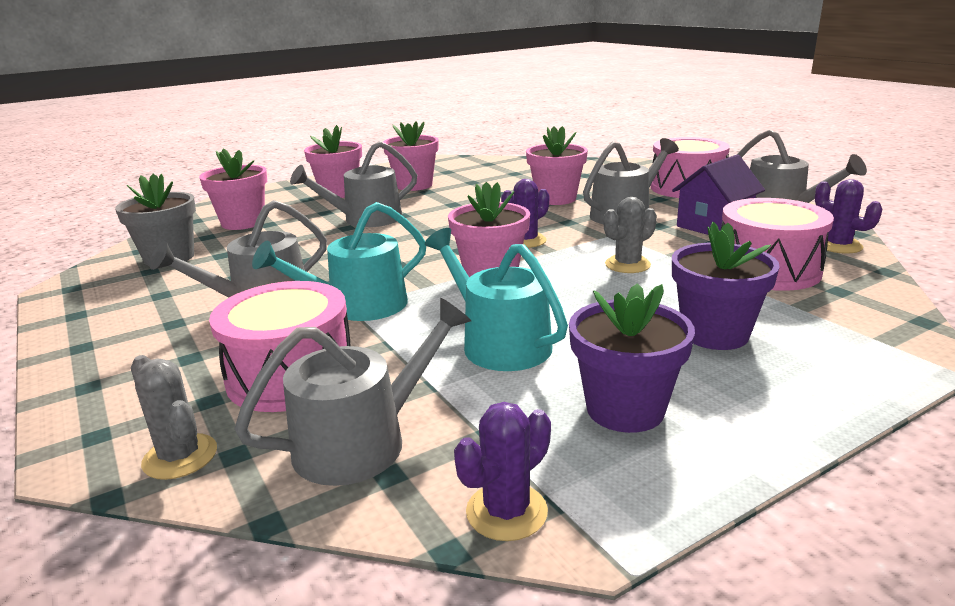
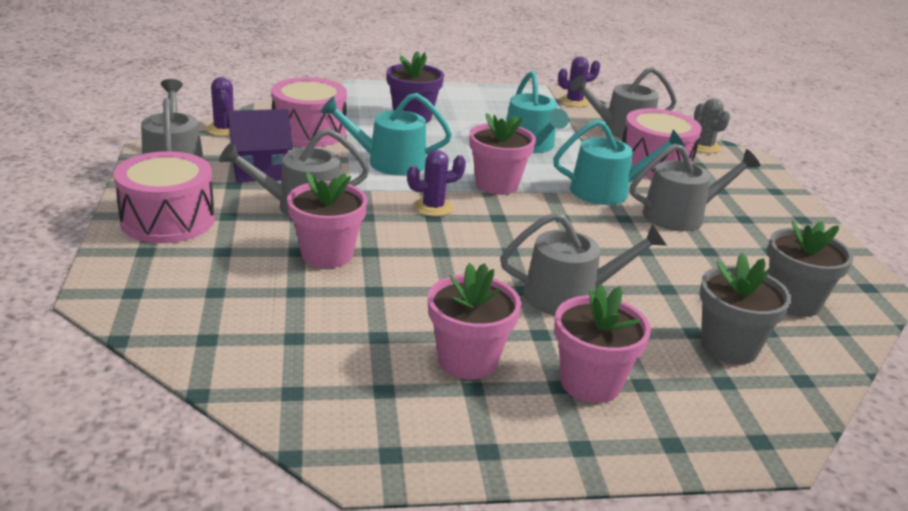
camera: 160 degrees left, 5 degrees up
(243, 222) = (729, 346): pink flower pot -> grey flower pot
(625, 409) = (500, 109): purple flower pot -> none
(627, 265) = (389, 162): grey cactus -> turquoise watering can

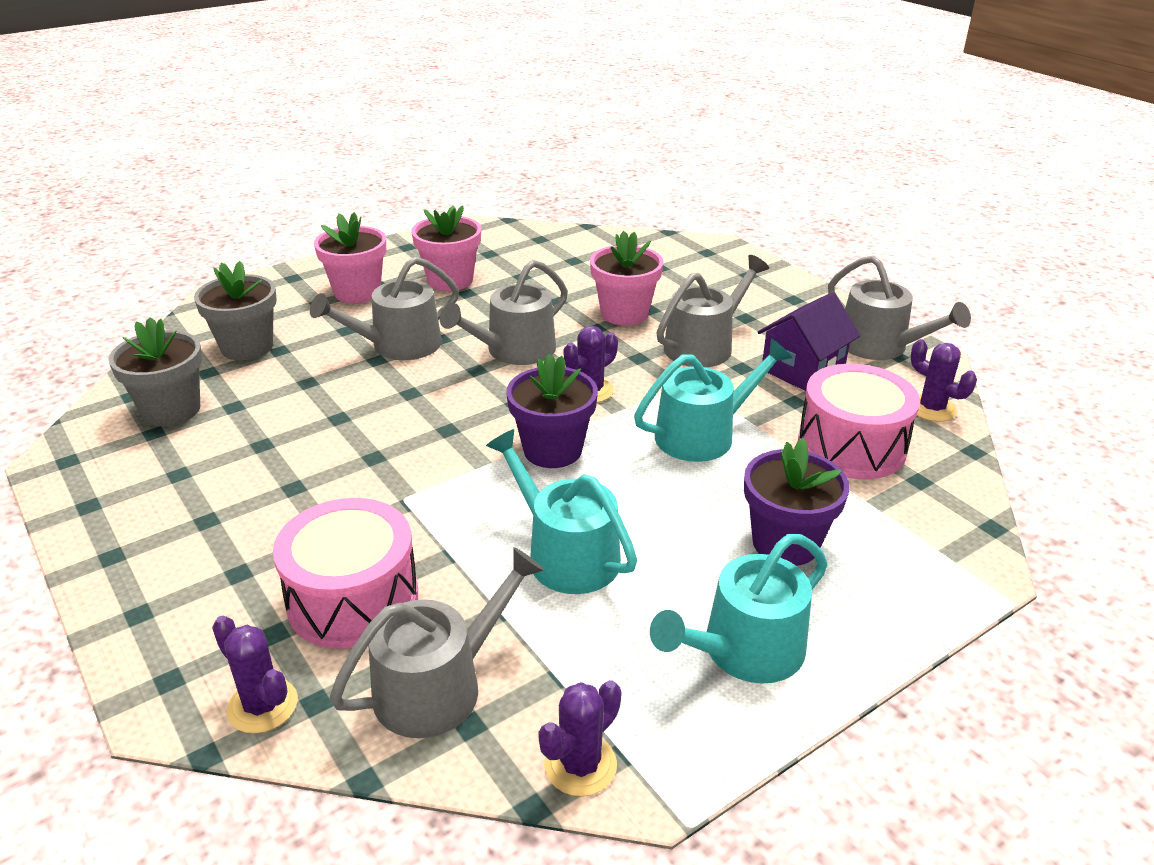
camera: 155 degrees right, 5 degrees up
(168, 220) = (778, 298): pink drum -> none
(497, 185) = (552, 450): pink flower pot -> purple flower pot
(607, 191) = (410, 497): turquoise watering can -> turquoise watering can (744, 651)
(680, 215) = (300, 490): grey watering can -> grey watering can (514, 350)
(704, 147) = (262, 706): grey cactus -> purple cactus

